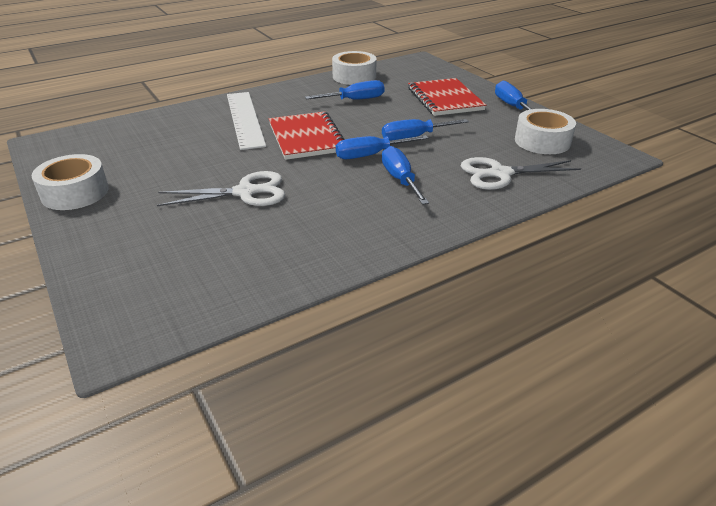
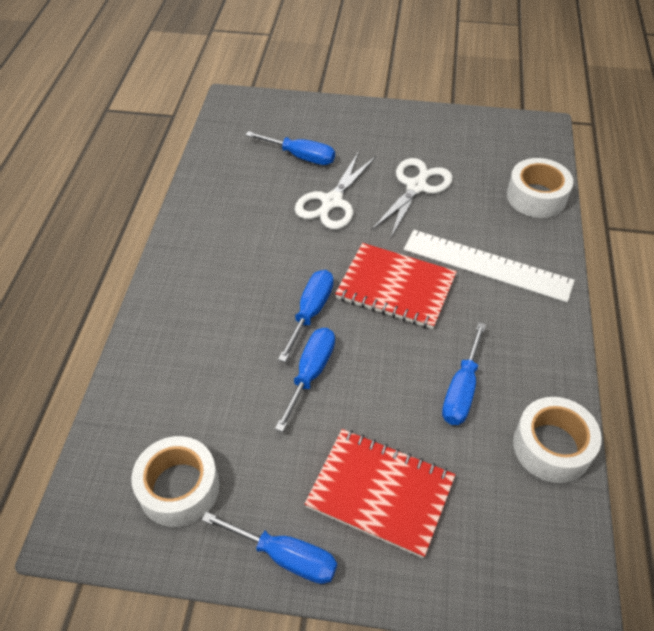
camera: 130 degrees right, 15 degrees up
(75, 193) = (424, 124): white tape -> white tape (536, 197)
(400, 180) = (247, 302): blue screwdriver -> blue screwdriver (301, 156)
(500, 174) = (173, 383): white scissors -> white scissors (416, 187)

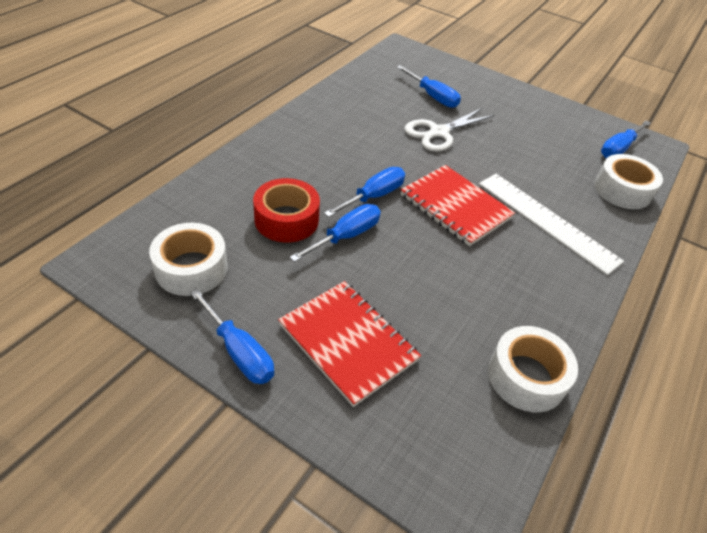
camera: 20 degrees right, 5 degrees down
(240, 382) = (286, 219): none -> red tape
(416, 187) = (516, 147): white scissors -> none
(461, 390) = (467, 299): blue screwdriver -> blue screwdriver (618, 149)

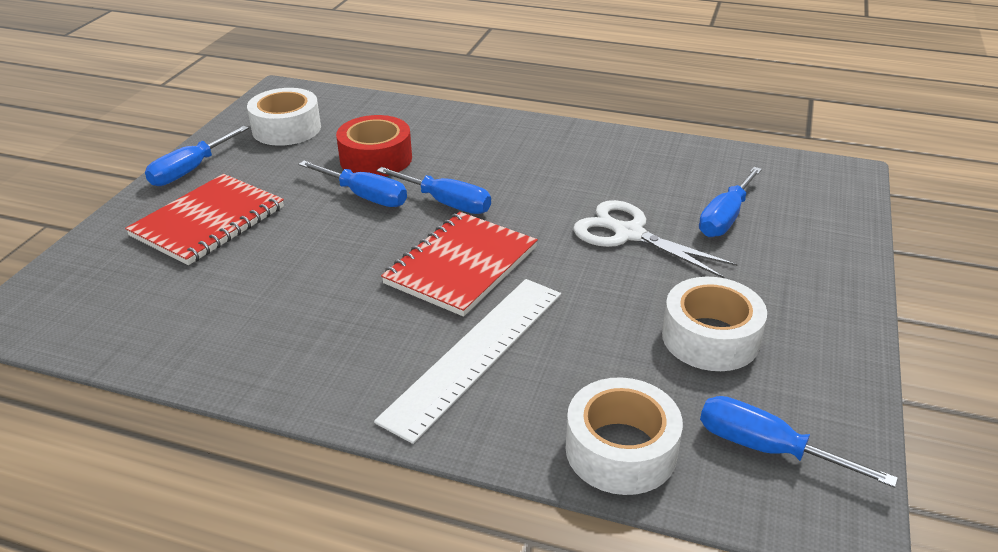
camera: 80 degrees right, 10 degrees down
(526, 377) = (171, 346): white tape -> white tape (710, 338)

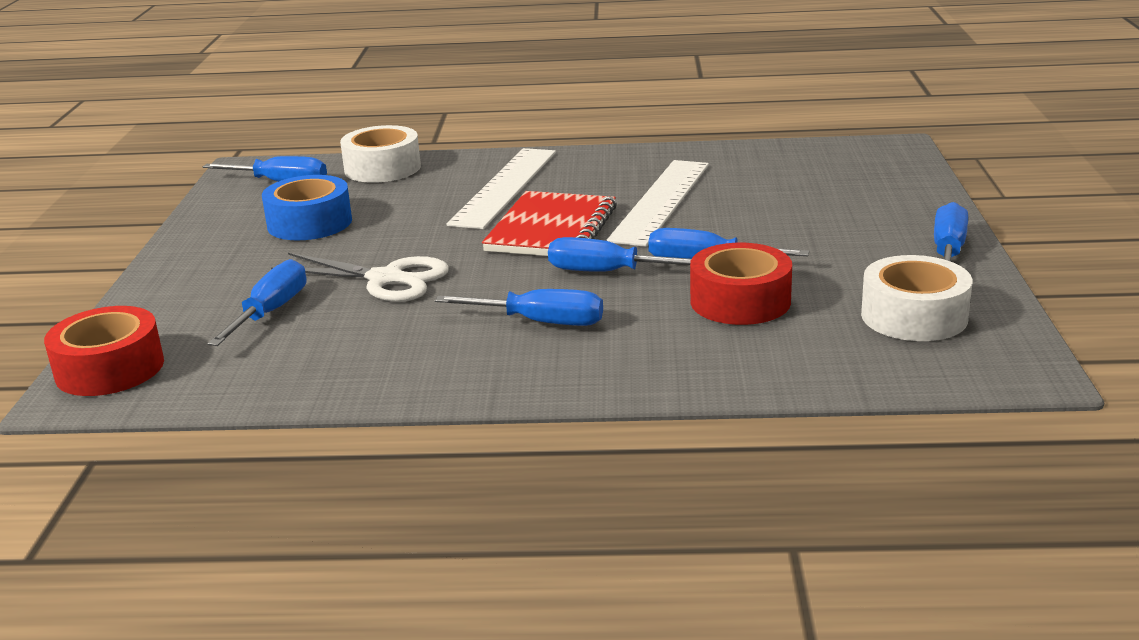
camera: 165 degrees right, 10 degrees down
(208, 222) = (843, 217): red notebook -> none
(333, 282) = (660, 201): none -> white ruler
(520, 169) = (540, 322): none -> blue screwdriver
(710, 338) = (310, 223): white tape -> blue tape
(834, 189) = (110, 369): none -> red tape

